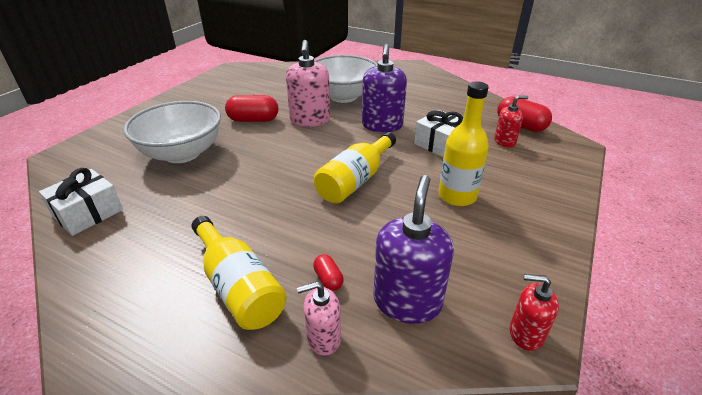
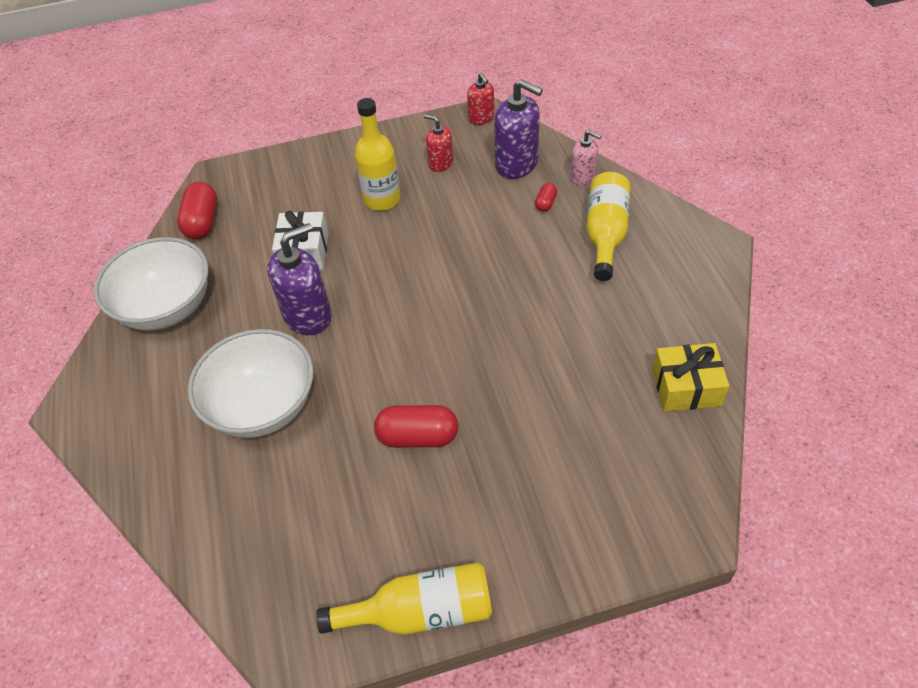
camera: 130 degrees left, 15 degrees up
(88, 213) = (686, 387): white gift -> yellow gift
(182, 153) = (548, 425): white bowl -> white bowl (166, 307)
(253, 120) = (418, 437): red capsule -> red capsule turned 45 degrees counterclockwise
(310, 120) = (361, 384): pink soap dispenser -> none
(355, 180) = (430, 265): yellow bottle -> yellow bottle (421, 612)
(407, 301) = (517, 164): purple soap dispenser -> purple soap dispenser turned 120 degrees counterclockwise
(505, 141) = (252, 216): red soap dispenser -> red soap dispenser (440, 163)

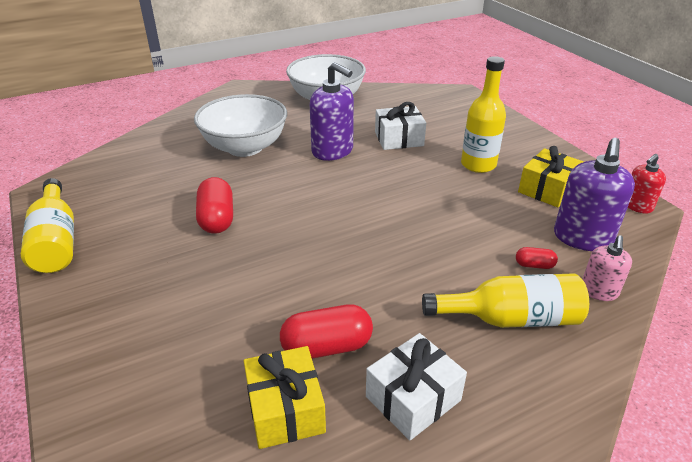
camera: 75 degrees right, 15 degrees down
(202, 222) = (411, 96): red capsule -> red capsule (327, 347)
(440, 163) = (547, 189): red soap dispenser -> yellow gift
(679, 308) = (413, 398): none -> white gift

